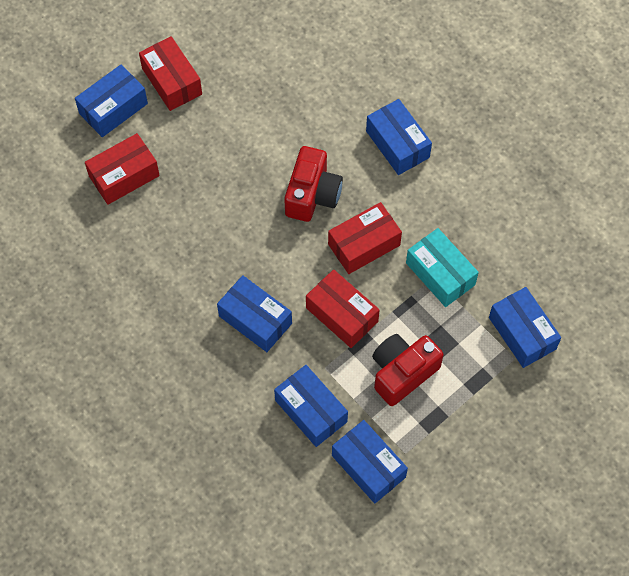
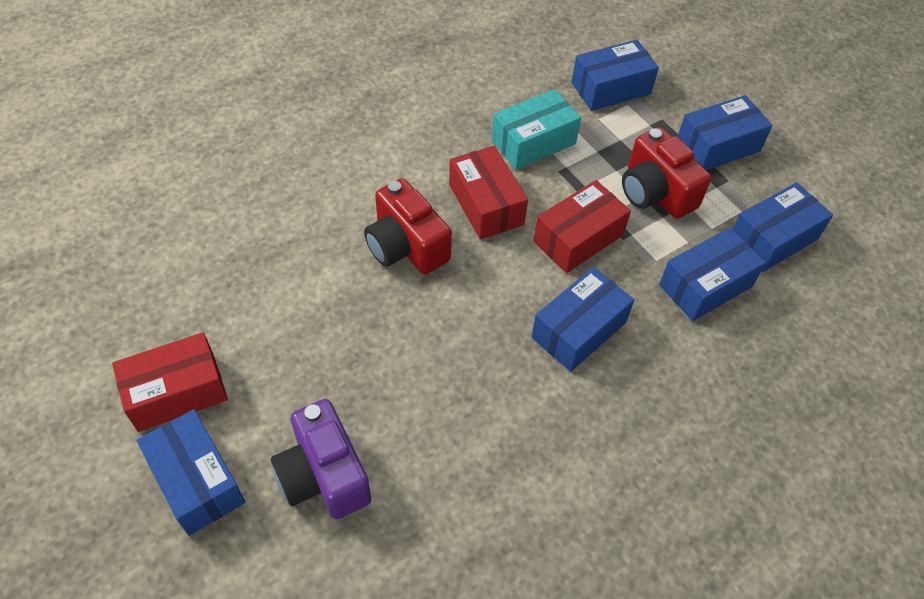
camera: 85 degrees left, 10 degrees down
(124, 176) = (324, 475): red box -> purple camera
(312, 194) = (406, 246): red camera -> red camera turned 150 degrees counterclockwise
(397, 144) = (355, 155): blue box -> blue box (718, 146)

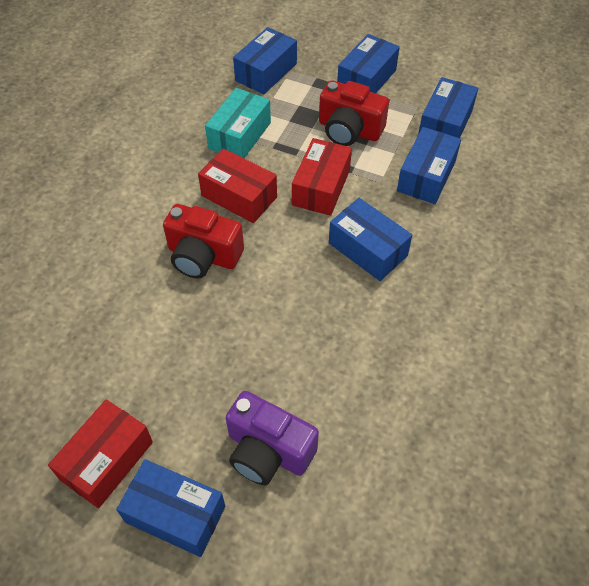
camera: 30 degrees left, 0 degrees up
(579, 330) = (368, 249): blue box -> blue box turned 60 degrees counterclockwise

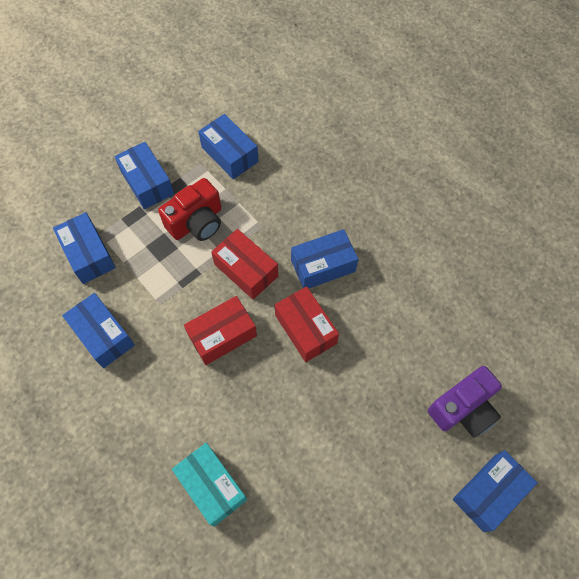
camera: 65 degrees left, 10 degrees up
(107, 460) = (429, 530): red box -> red box (305, 329)
(203, 256) = (271, 388): red camera -> none
(239, 135) = (153, 307): turquoise box -> turquoise box (212, 486)
(426, 176) = (274, 193): blue box -> blue box (103, 335)

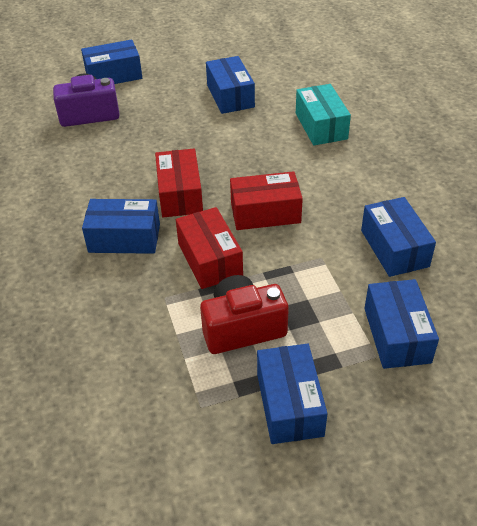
camera: 155 degrees left, 20 degrees down
(230, 154) = (151, 405): blue box -> blue box (230, 96)

